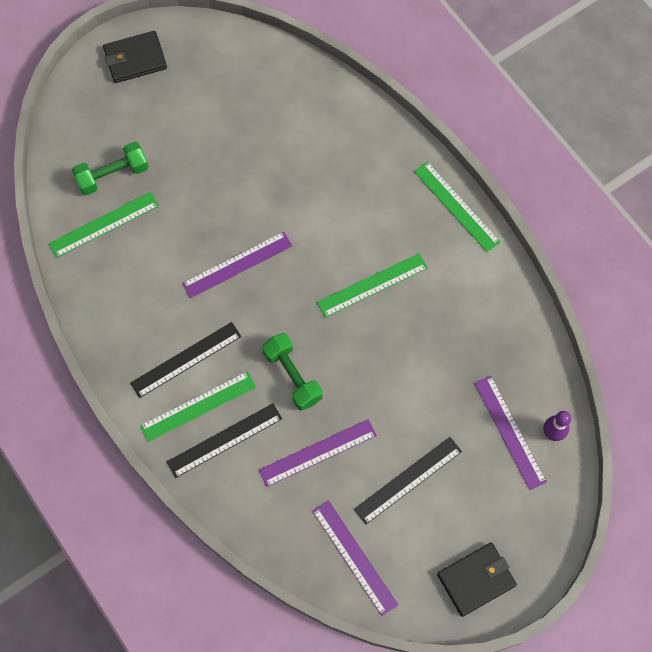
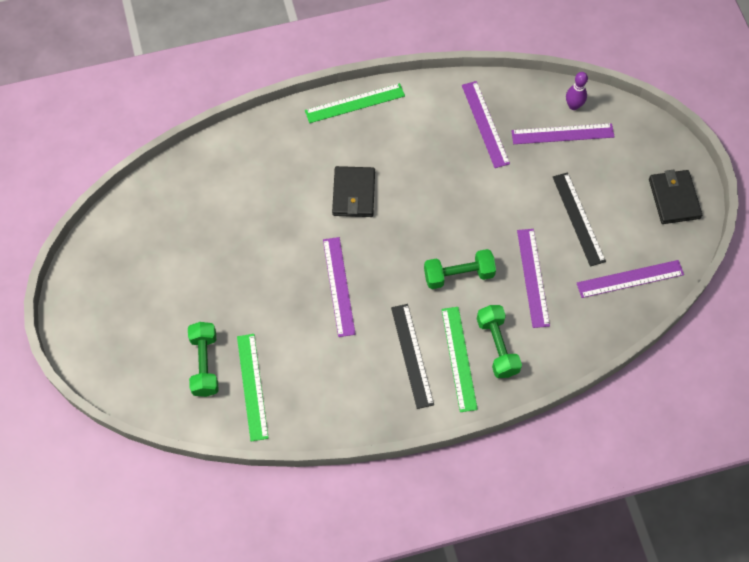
camera: 70 degrees left, 5 degrees down
(135, 59) = (92, 309): black wallet -> black wallet (353, 193)
(224, 440) = (497, 346): black ruler -> green dumbbell
(372, 285) = (400, 188): green ruler -> none
(487, 345) = (485, 124): none -> purple ruler

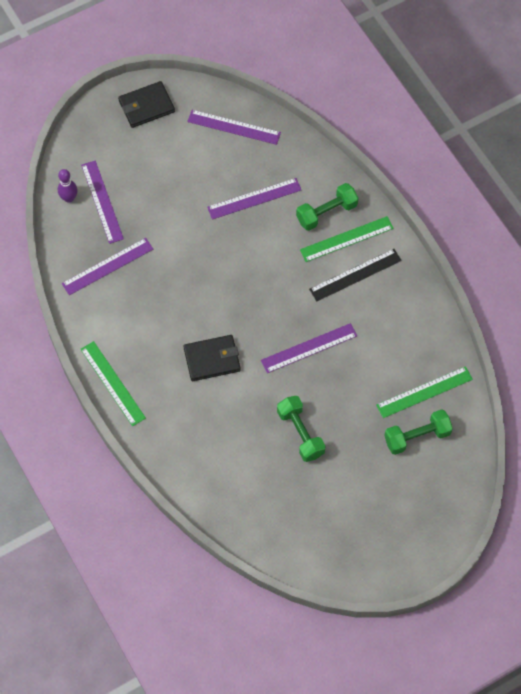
camera: 105 degrees left, 0 degrees up
(458, 275) = (269, 255): green dumbbell -> green dumbbell (300, 433)
(578, 218) = (187, 174): black ruler -> none
(630, 279) = (234, 127): purple ruler -> purple ruler turned 45 degrees counterclockwise

